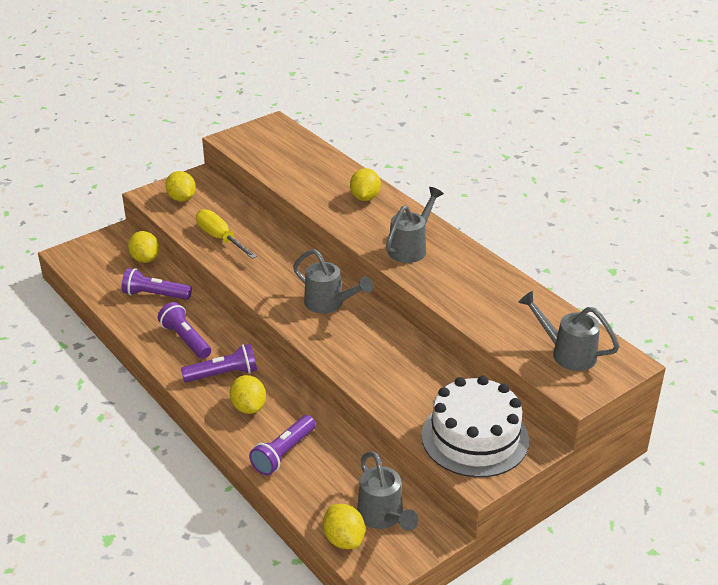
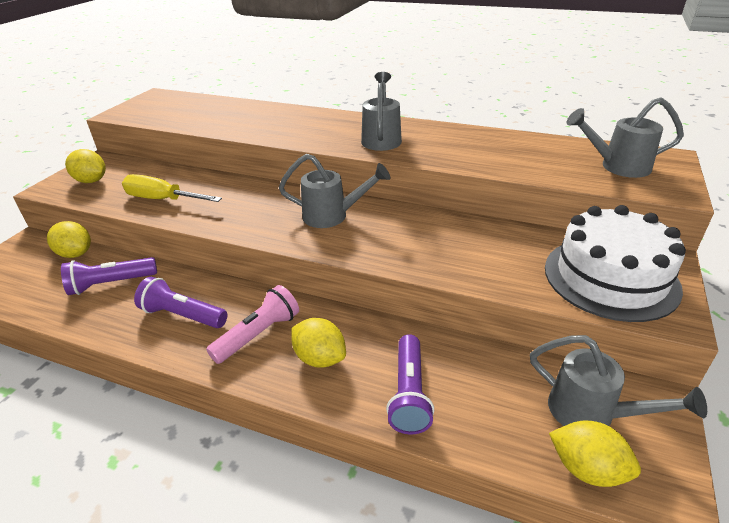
camera: 30 degrees left, 0 degrees up
(223, 374) = (258, 335): purple flashlight -> pink flashlight
(365, 197) = (296, 118): yellow lemon -> none

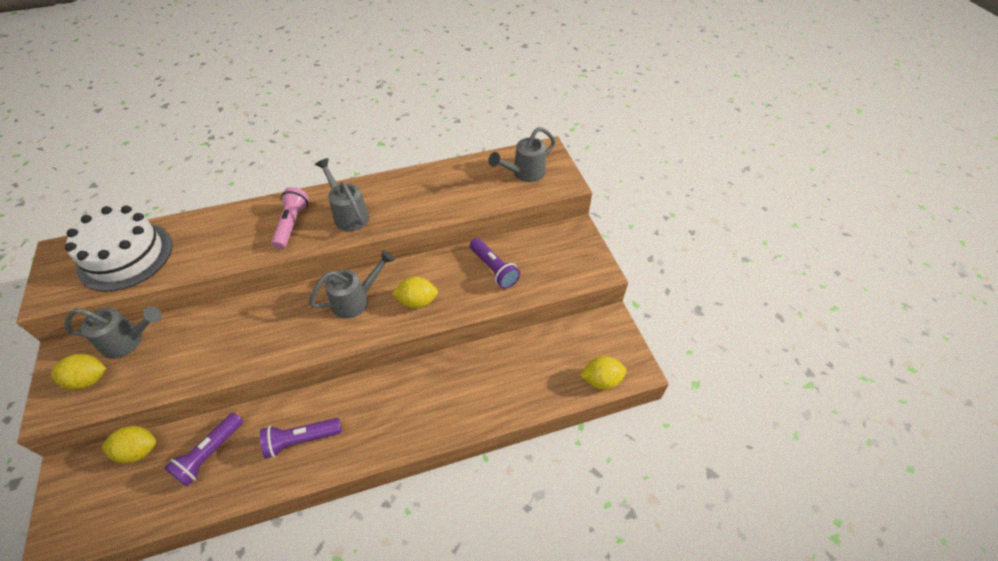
camera: 40 degrees left, 15 degrees up
(163, 200) = (193, 360): yellow screwdriver -> none
(258, 335) = (371, 418): pink flashlight -> pink flashlight (291, 224)
(320, 358) = (426, 408): yellow lemon -> yellow lemon (417, 301)
(409, 393) = (494, 396): purple flashlight -> purple flashlight (494, 269)
(592, 414) = (587, 347): grey watering can -> grey watering can (129, 341)
(610, 277) = (558, 259): white cake -> white cake (125, 256)

